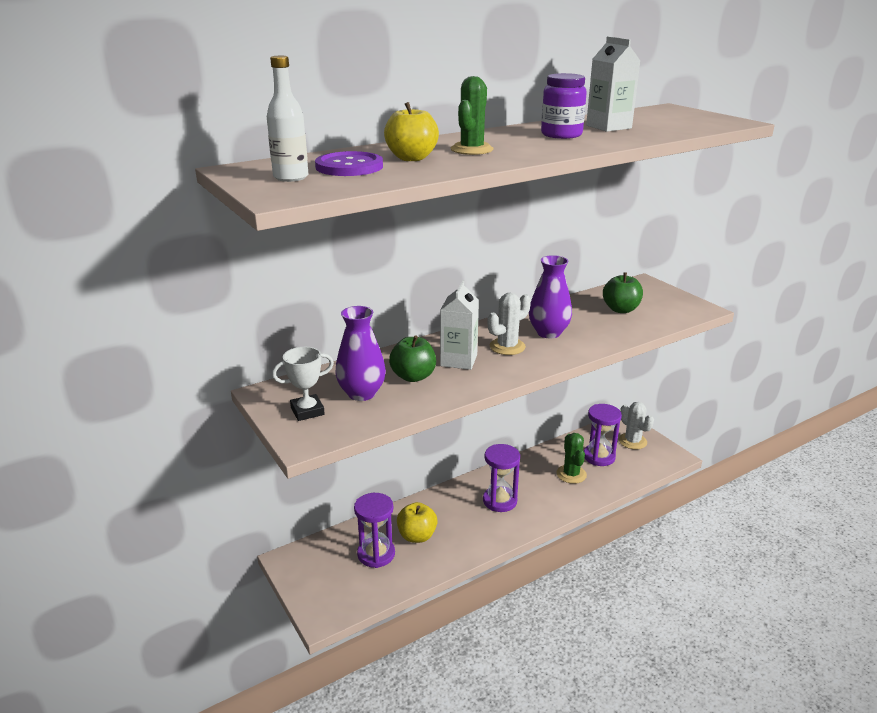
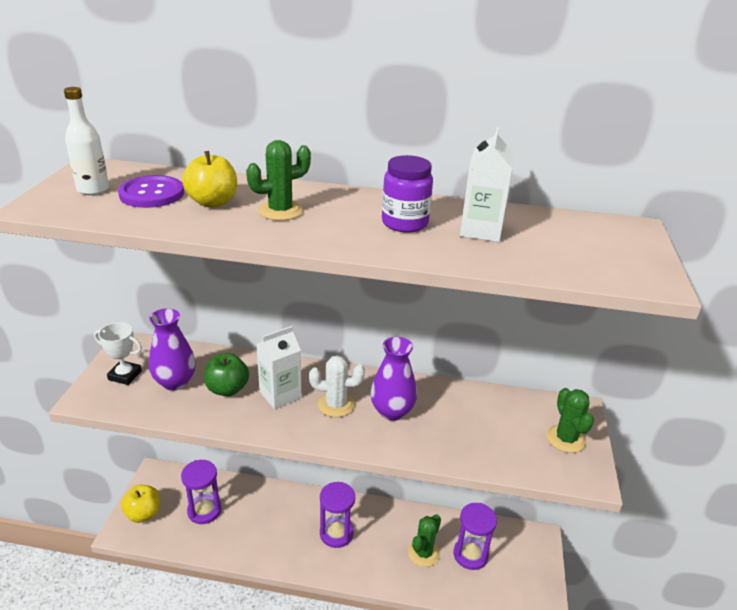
camera: 40 degrees right, 5 degrees up
(417, 536) = (245, 517): yellow apple -> yellow apple (143, 514)
(620, 309) = (500, 427): green apple -> none
(632, 441) = (523, 562): white cactus -> none
(661, 298) = (566, 439): none -> green cactus

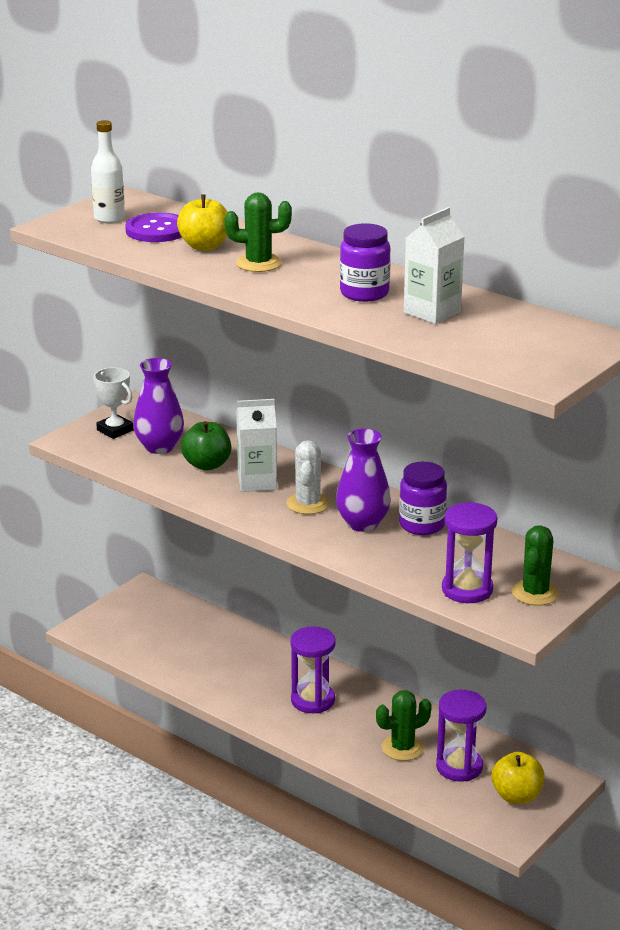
camera: 30 degrees right, 5 degrees down
(143, 514) = (112, 621): yellow apple -> yellow apple (516, 796)
(204, 510) = (178, 637): purple hourglass -> purple hourglass (467, 590)
(336, 405) = (308, 504): white cactus -> white cactus turned 60 degrees clockwise
(435, 398) = (422, 525): none -> purple jar

